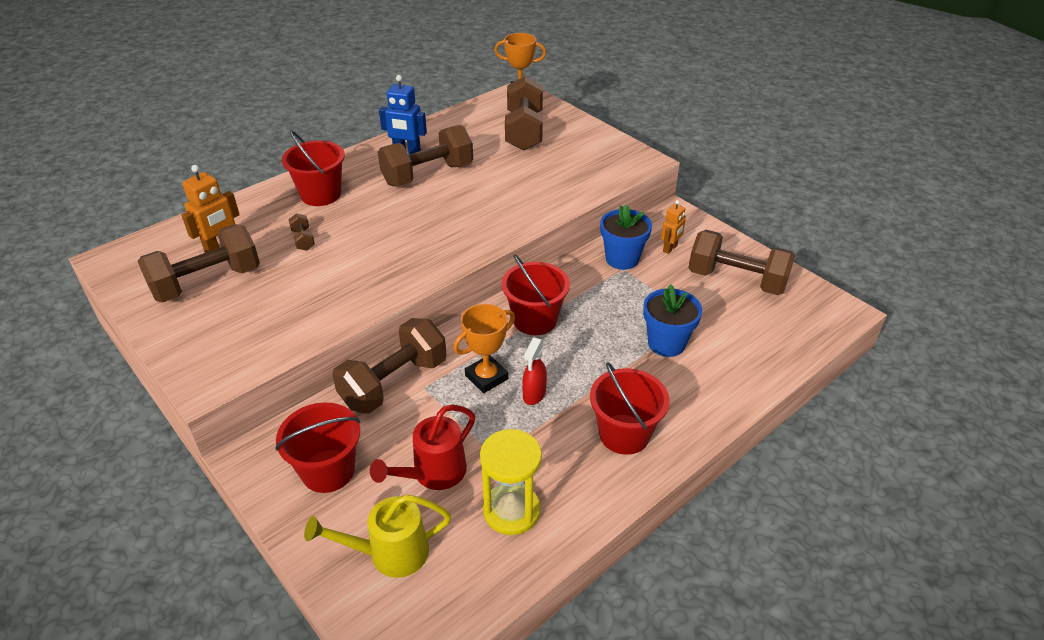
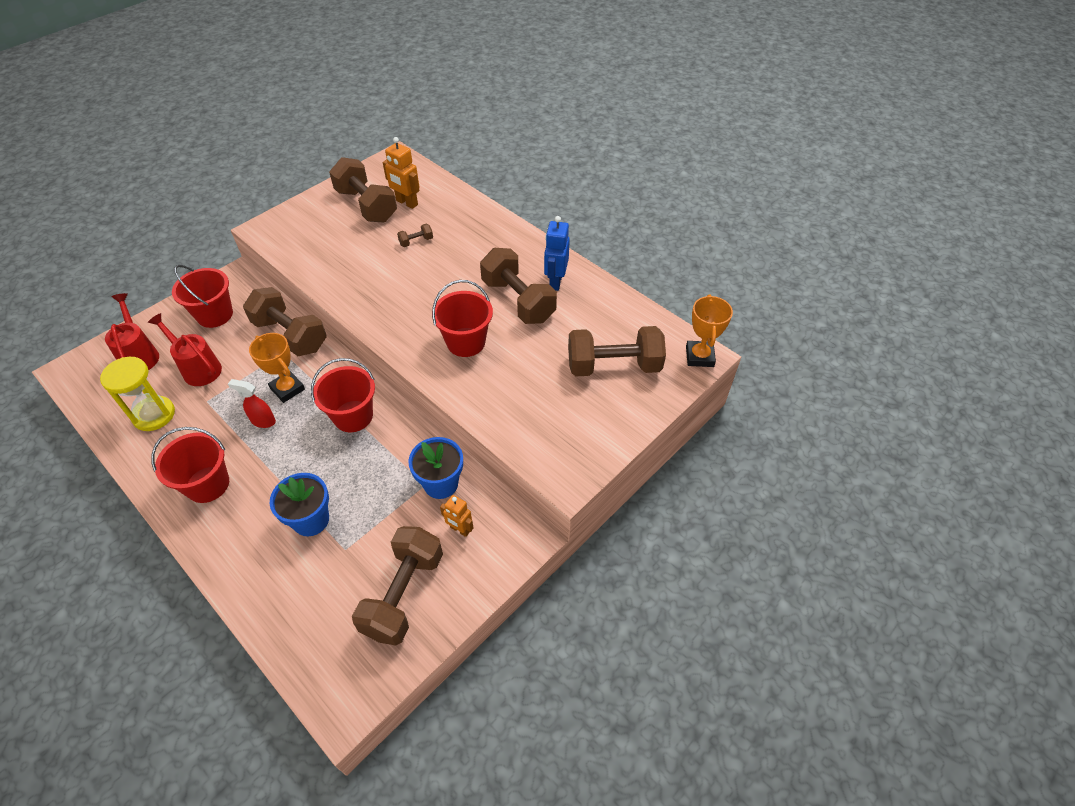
camera: 85 degrees right, 10 degrees up
(321, 194) = (480, 239): red bucket -> red bucket (466, 342)
(389, 553) = (140, 355): yellow watering can -> red watering can

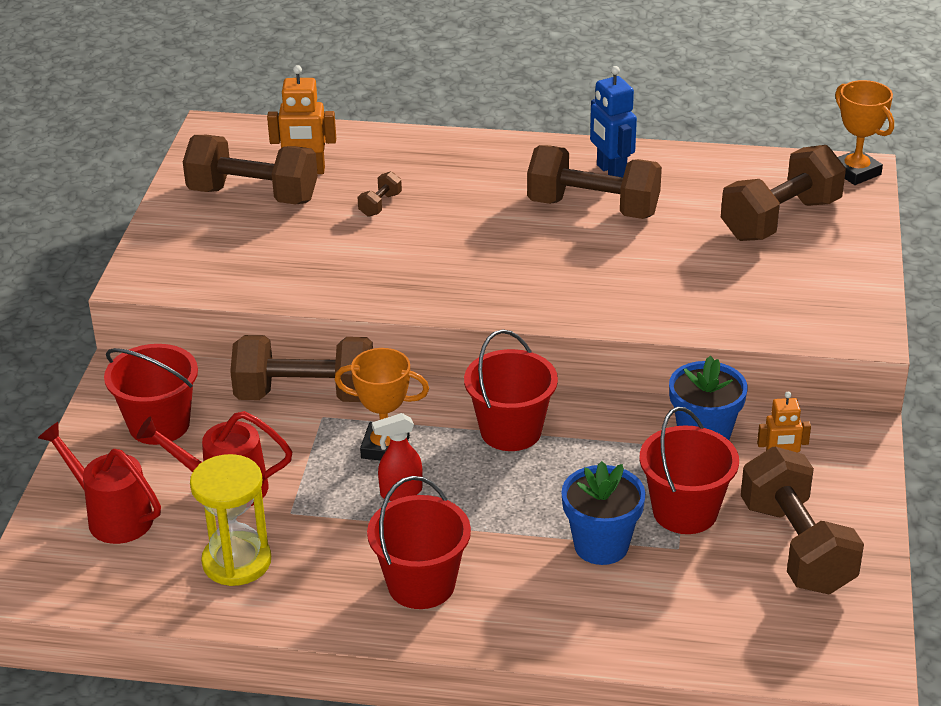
camera: 35 degrees left, 15 degrees down
(466, 342) = (588, 272): red bucket -> red bucket (685, 511)

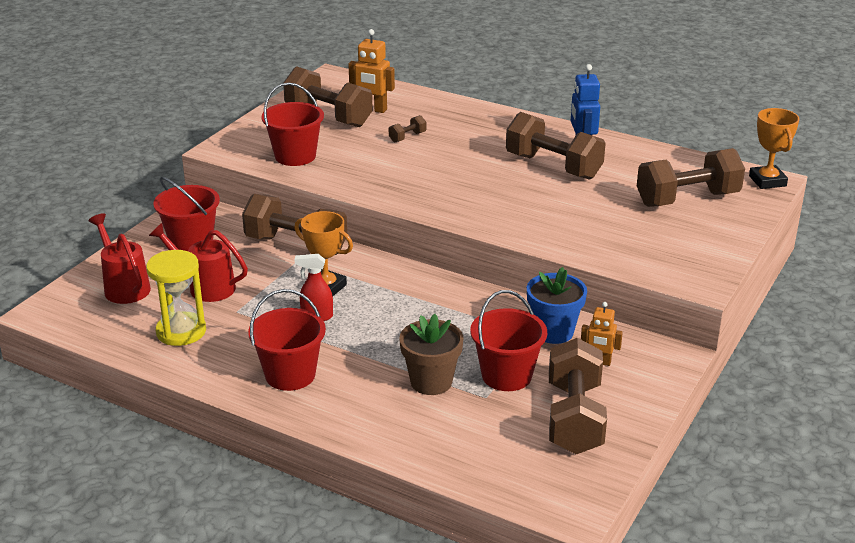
camera: 20 degrees right, 5 degrees down
(511, 431) = (418, 297): red bucket -> red bucket (295, 156)
(601, 545) = (431, 382): blue flower pot -> brown flower pot

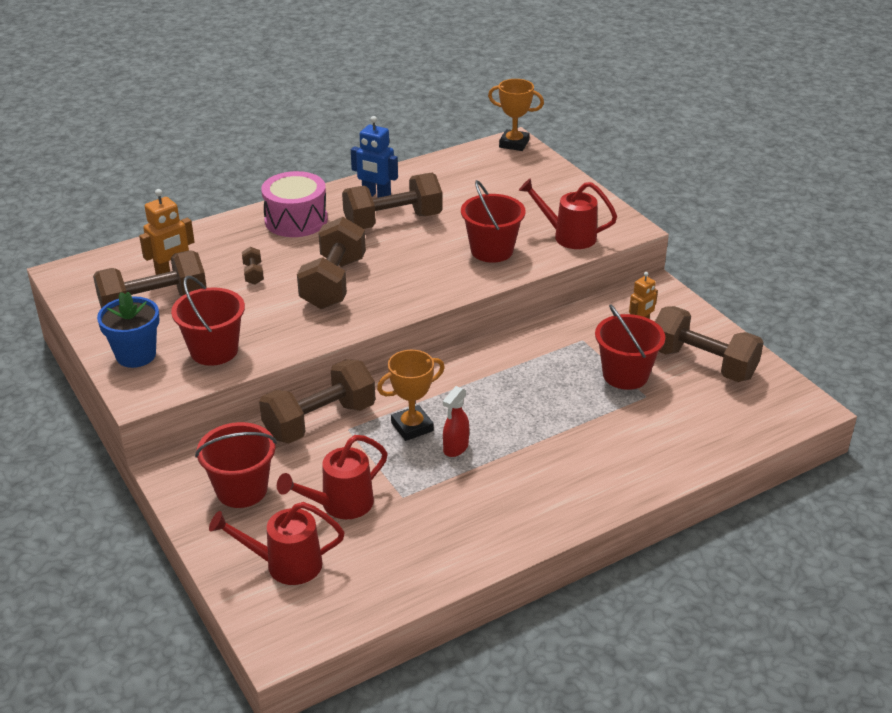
camera: 60 degrees left, 5 degrees up
(181, 331) = (407, 545): yellow hourglass -> none
(290, 375) = (536, 494): red bucket -> red bucket (492, 250)
(431, 382) = (606, 417): brown flower pot -> none
(502, 128) = (296, 220): none -> pink drum
(553, 332) = (584, 330): blue flower pot -> blue flower pot (136, 355)
(641, 255) = (568, 236): none -> red watering can
(687, 199) = (507, 185): brown dumbbell -> brown dumbbell (333, 283)

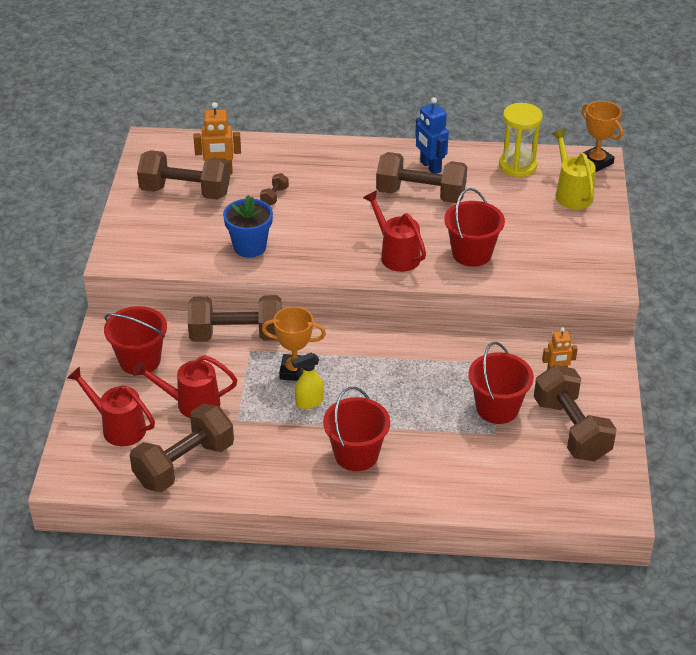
camera: 35 degrees right, 5 degrees up
(136, 355) = (138, 227): blue flower pot -> blue flower pot (250, 247)
(214, 351) = (191, 247): red bucket -> red bucket (356, 454)
(296, 220) = (348, 163): pink drum -> none
(333, 283) = (323, 229): brown dumbbell -> brown dumbbell (184, 464)
(452, 169) = (517, 166): none -> yellow hourglass
(455, 448) = (309, 402): red spray bottle -> yellow spray bottle
(521, 173) = (571, 193): none -> yellow watering can
(568, 236) = (548, 268): red watering can -> red watering can (396, 255)

